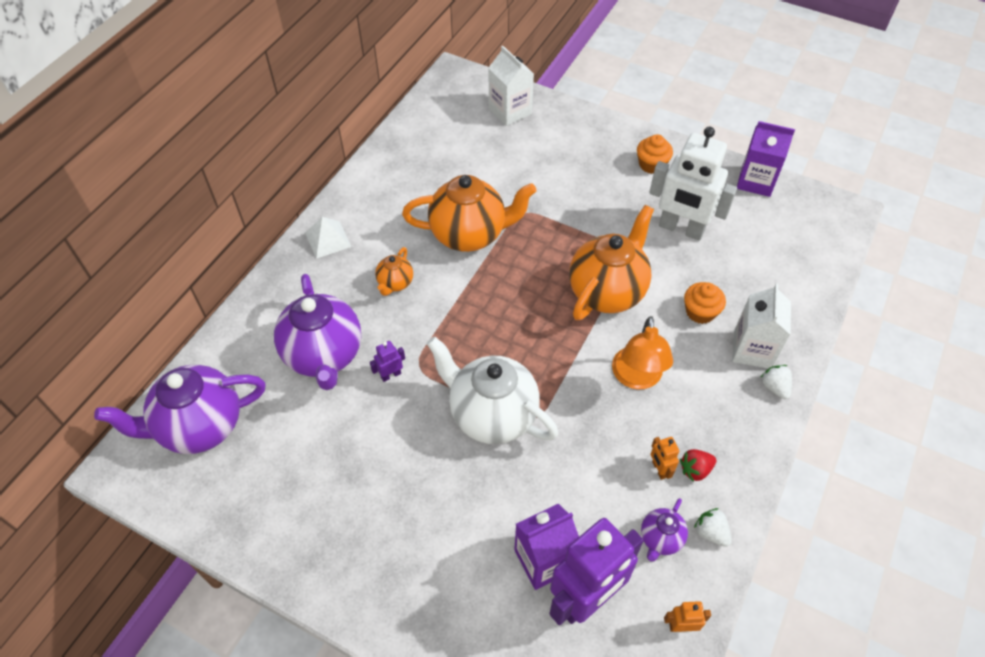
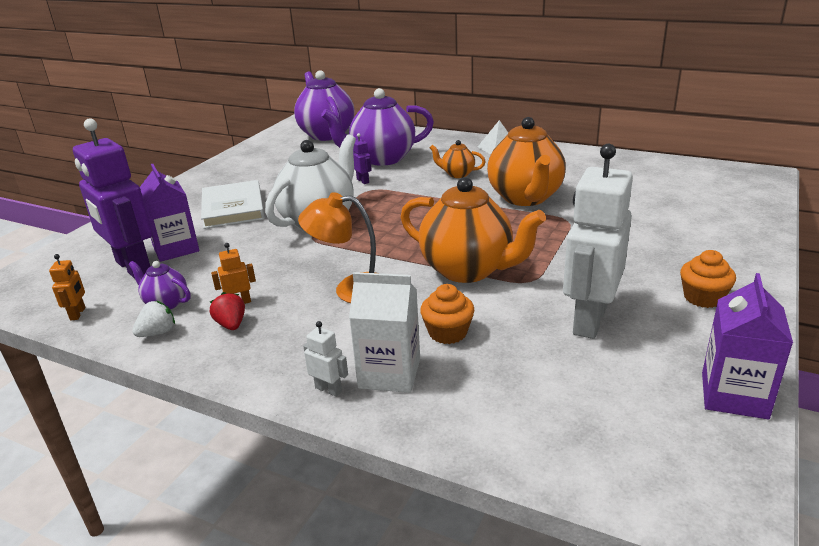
camera: 90 degrees right, 25 degrees down
(441, 515) = (233, 208): none -> white book
(510, 111) = (727, 205): white carton -> none
(774, 387) = (328, 389): white strawberry -> white robot

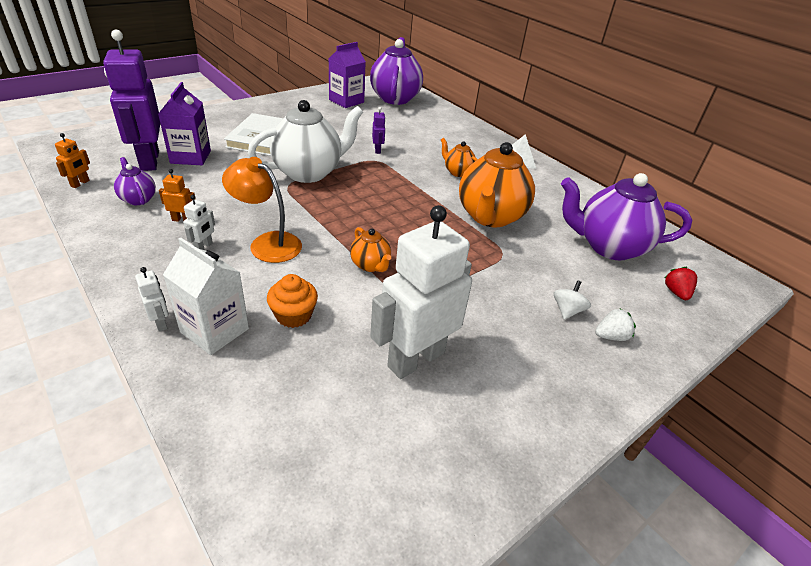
camera: 20 degrees right, 10 degrees up
(158, 333) = (108, 221): white strawberry -> white strawberry (611, 336)
(231, 324) = (158, 236): red strawberry -> red strawberry (676, 292)
(292, 316) = (203, 247): none -> white robot
(382, 159) = (413, 135): purple teapot -> purple teapot (608, 247)
(468, 270) = (370, 265): orange teapot -> orange teapot, size x0.48
(662, 240) = (567, 310): none -> white spinning top
(703, 297) = (541, 386): orange cupcake -> none
(734, 395) = (460, 500): purple carton -> purple carton (346, 101)

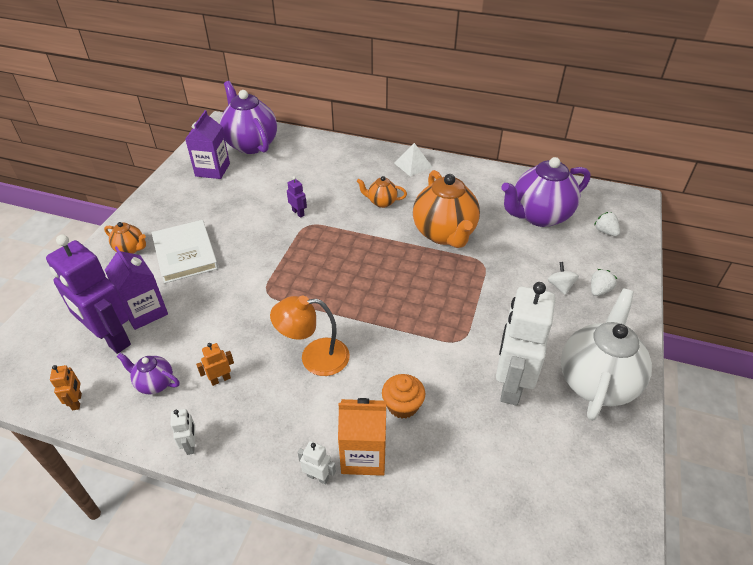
camera: 30 degrees left, 5 degrees up
(203, 247) = (270, 393): white robot -> white robot (191, 445)
(214, 330) = (363, 455): white carton -> orange carton
(309, 172) = (268, 268): white teapot -> white teapot (596, 381)
(370, 265) = (408, 329): orange teapot -> orange teapot (130, 249)
(676, 292) = (605, 232): red strawberry -> white strawberry

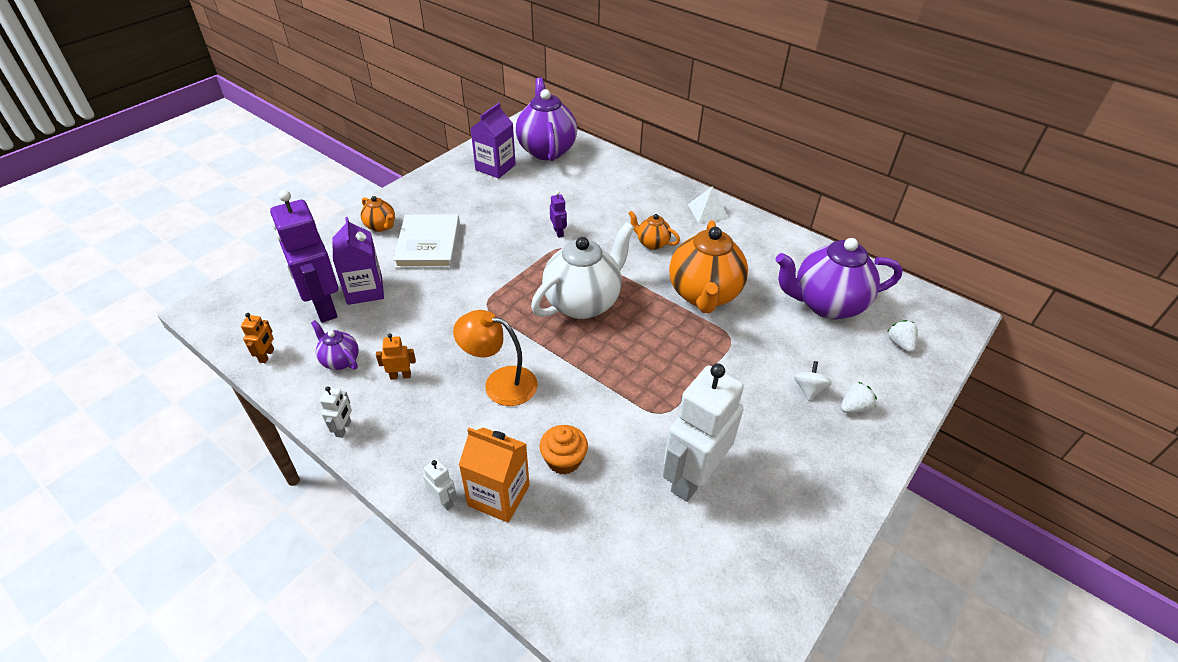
camera: 20 degrees right, 0 degrees up
(596, 381) = (794, 507): white teapot -> white teapot (583, 302)

